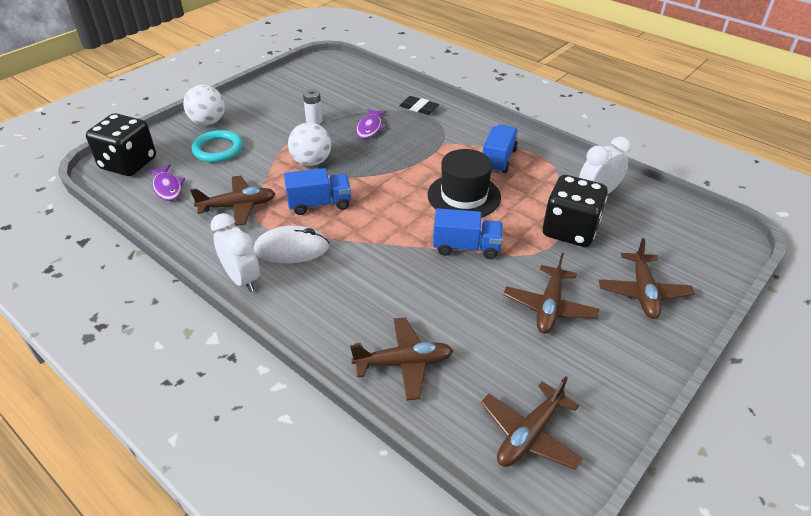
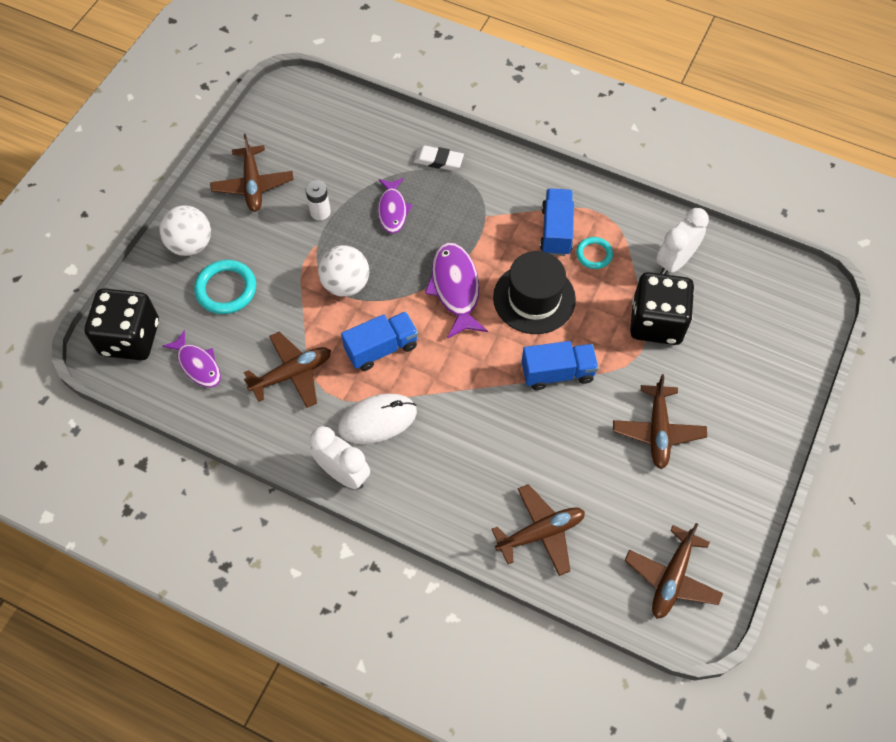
camera: 15 degrees left, 20 degrees up
(399, 179) = (455, 288): none -> purple fish
(419, 108) = (438, 160): black eraser -> white eraser
(526, 178) = (594, 254): none -> turquoise ring
(643, 292) = (742, 389): brown plane -> brown plane (253, 185)

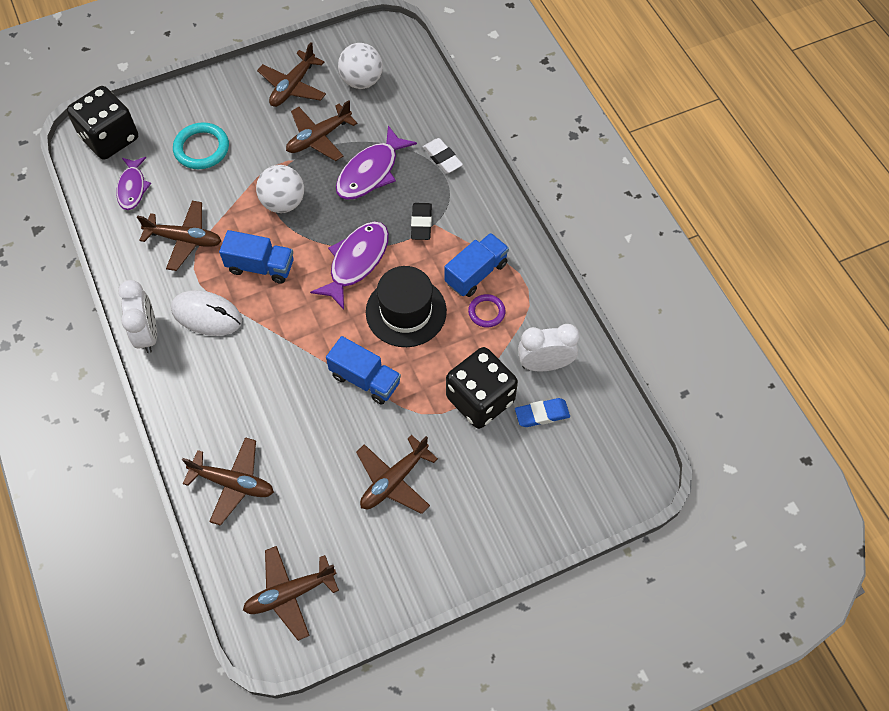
camera: 40 degrees right, 0 degrees up
(190, 244) = (210, 101): white ball -> white ball (361, 81)
(320, 212) = (319, 138): white battery -> brown plane
(392, 210) = (370, 172): purple fish -> purple fish, size x1.53
(475, 222) = (421, 223): none -> black eraser
(594, 254) = (486, 312): turquoise ring -> purple ring
(709, 299) = (542, 414): none -> blue eraser

